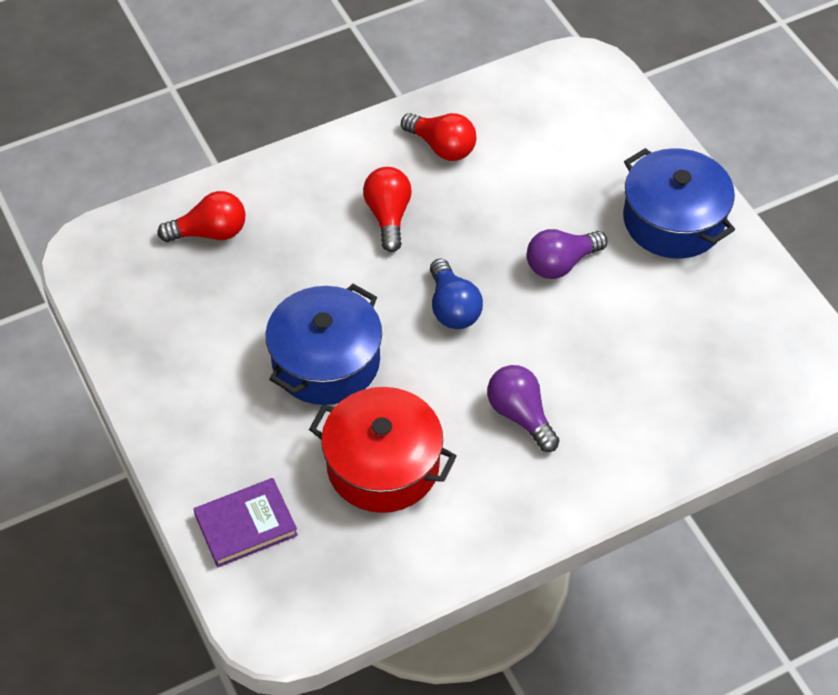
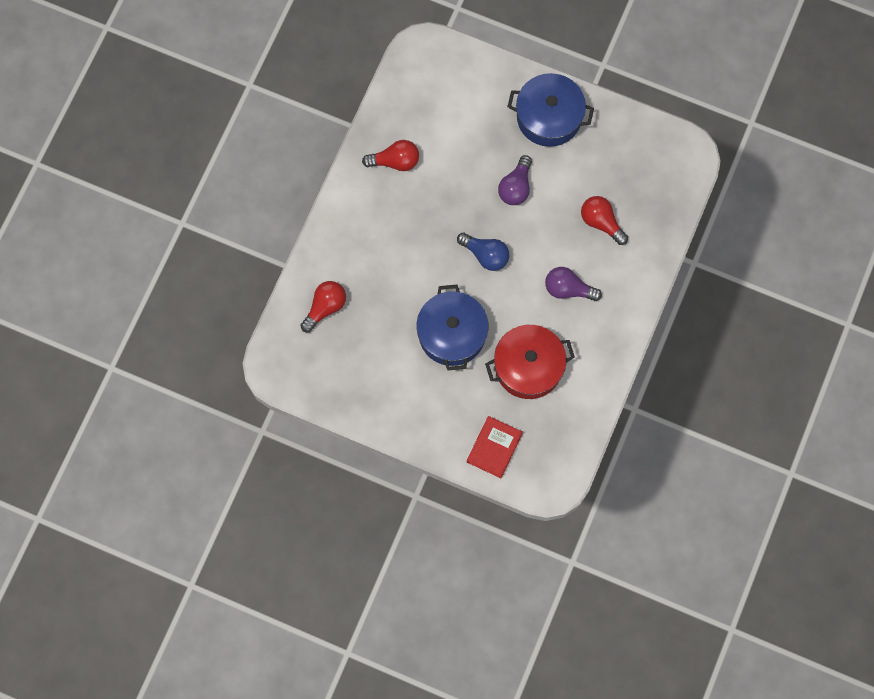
camera: 40 degrees left, 20 degrees up
(246, 525) = (494, 448): purple book -> red book
(388, 216) = (406, 226): red light bulb -> red light bulb (601, 222)

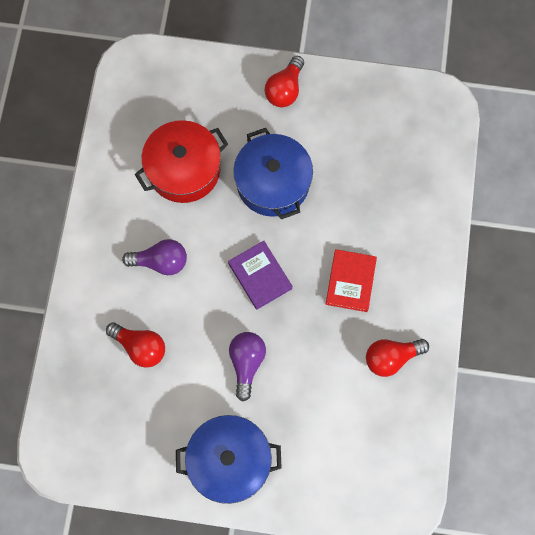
camera: 165 degrees right, 0 degrees up
(325, 307) = (413, 176): red light bulb -> red light bulb (285, 89)
(485, 255) = (260, 276): blue light bulb -> purple book
(494, 448) = (199, 82): red book -> red book (350, 281)

